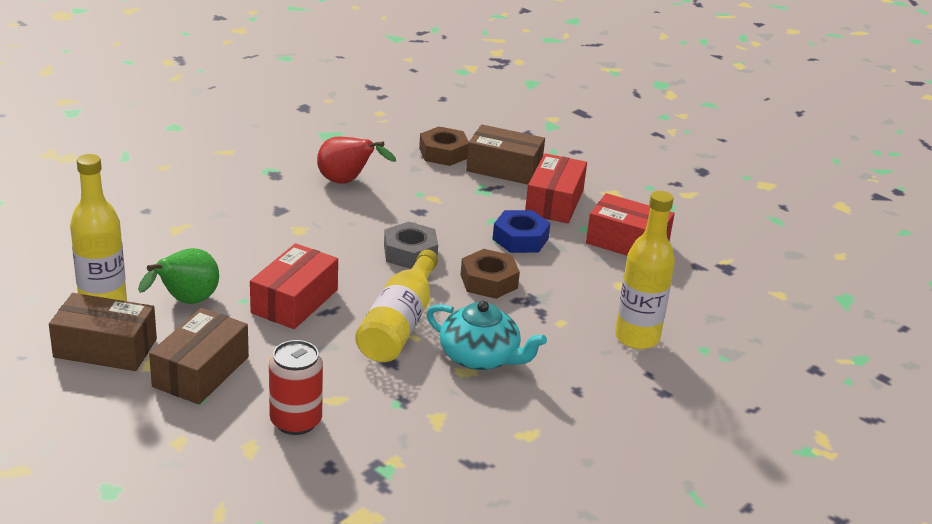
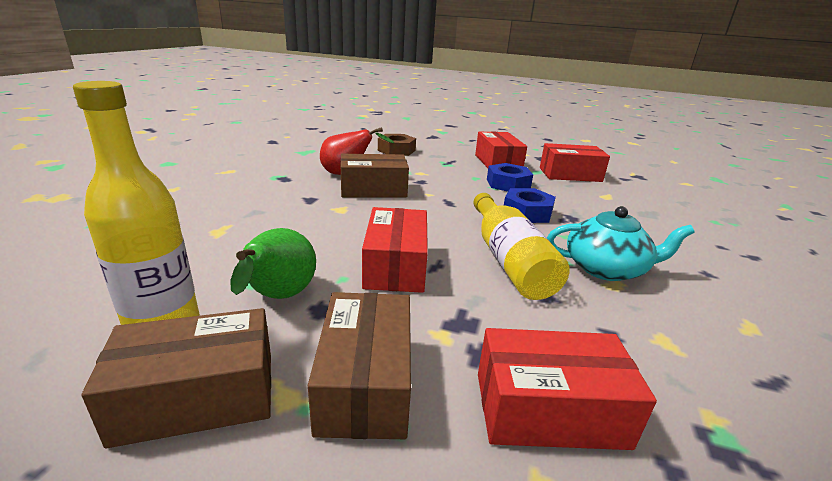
camera: 25 degrees left, 5 degrees down
(296, 421) = (549, 409): red can -> red box
(410, 253) = (448, 207): grey nut -> none
(489, 281) = (527, 212): brown nut -> blue nut
(504, 168) = (444, 152): brown box -> brown box (373, 189)
(637, 338) = (671, 224): yellow bottle -> none

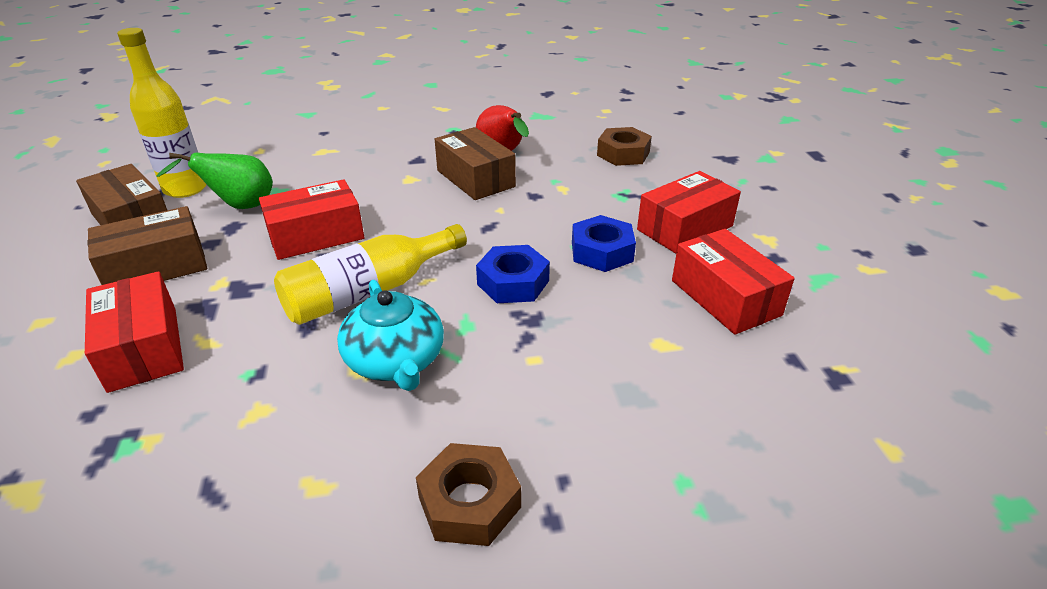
camera: 65 degrees right, 10 degrees up
(748, 275) = (469, 502): none -> brown nut

